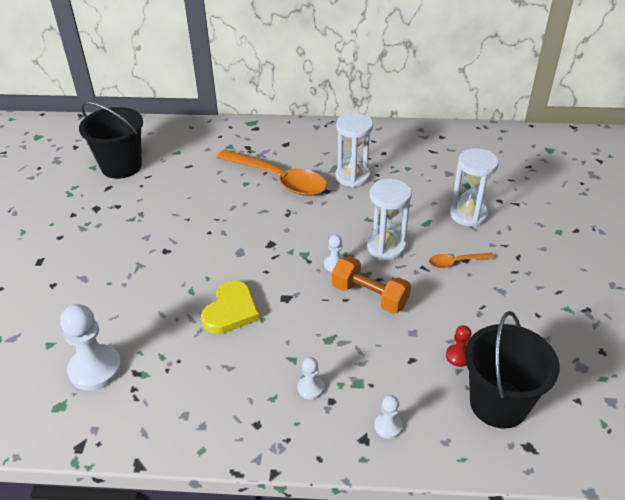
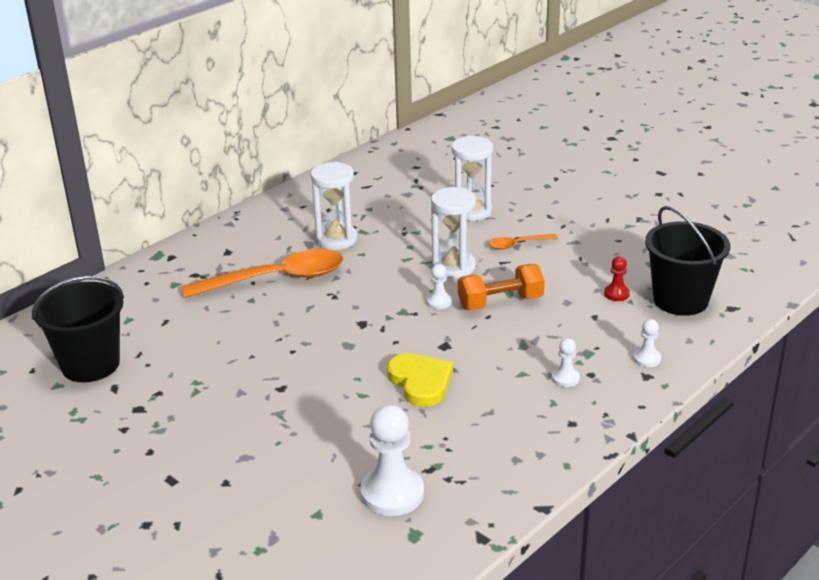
camera: 50 degrees left, 10 degrees down
(456, 262) = (518, 244): orange spoon -> orange spoon turned 45 degrees clockwise

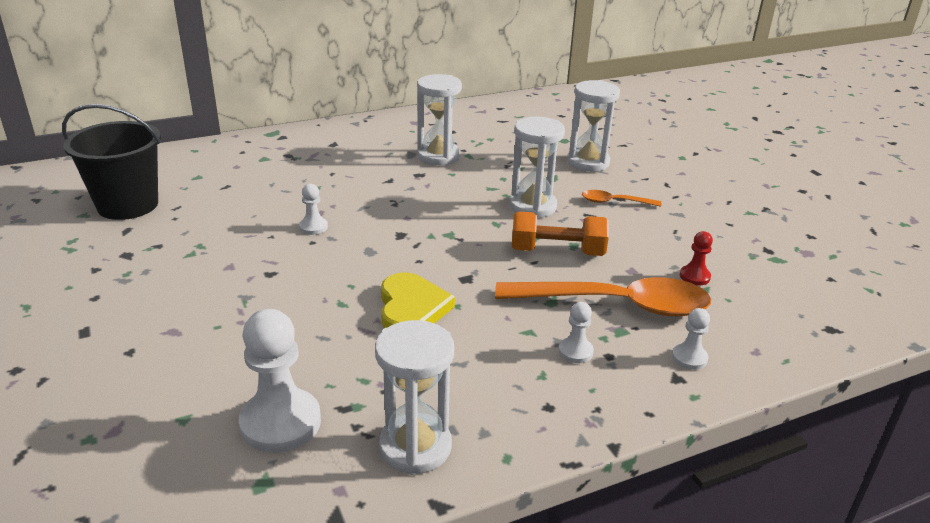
camera: 20 degrees right, 0 degrees up
(276, 279) = (354, 176): orange spoon -> orange spoon (615, 305)
(439, 302) = (493, 234): white pawn -> white pawn (313, 227)
(500, 478) = (415, 447): none -> white hourglass
(680, 300) = (769, 303): black bucket -> none

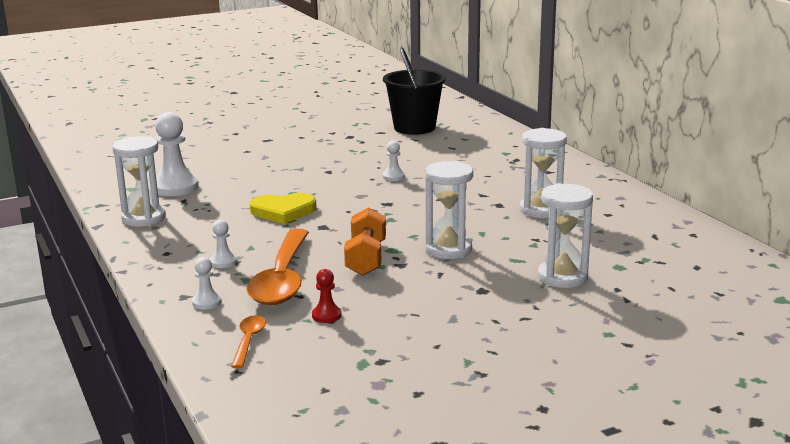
camera: 90 degrees right, 10 degrees down
(615, 202) = (469, 287): orange spoon -> orange spoon (248, 341)

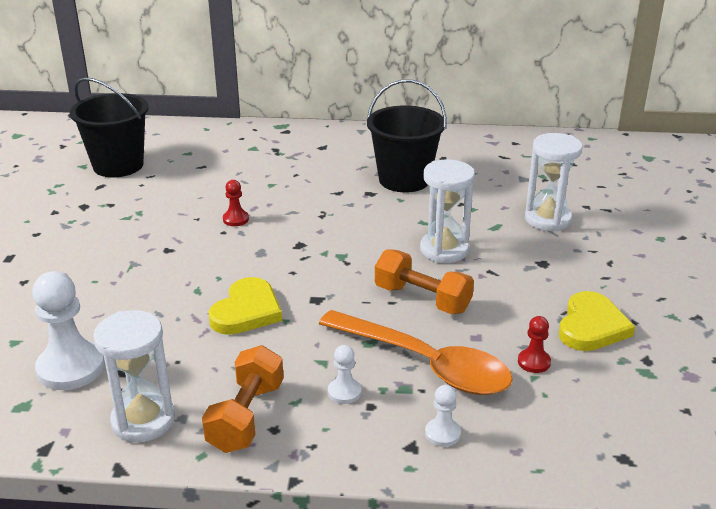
camera: 60 degrees left, 10 degrees up
(171, 242) = (246, 416): none -> orange dumbbell
(248, 341) = (558, 429): orange spoon -> none
(393, 177) = (235, 219): white pawn -> red pawn
(405, 328) = (591, 326): none -> yellow heart
(541, 210) = (404, 180): white hourglass -> black bucket

